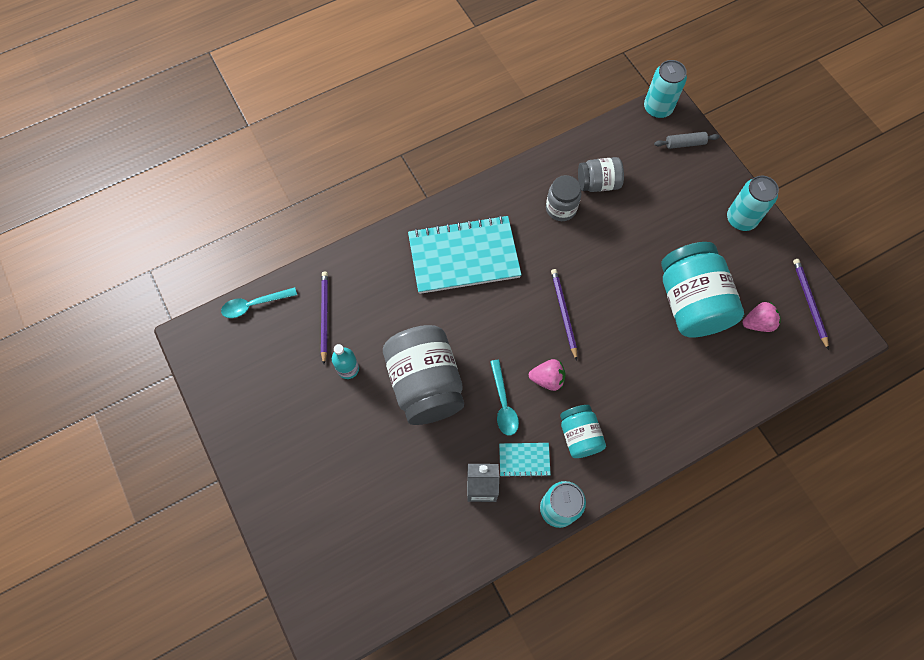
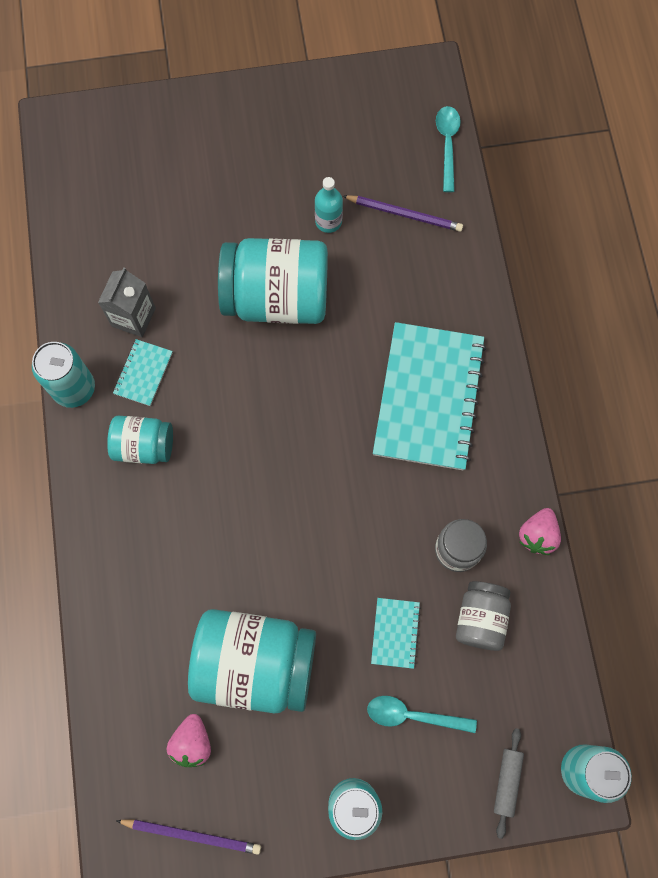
camera: 110 degrees right, 5 degrees up
(425, 384) = (277, 297): grey jar -> turquoise jar
(503, 403) = (218, 375): turquoise spoon -> turquoise spoon (413, 715)
(547, 379) = (227, 436): pink strawberry -> pink strawberry (537, 535)
(563, 313) = (304, 491): purple pencil -> none
(630, 228) = (395, 633): none -> turquoise notebook

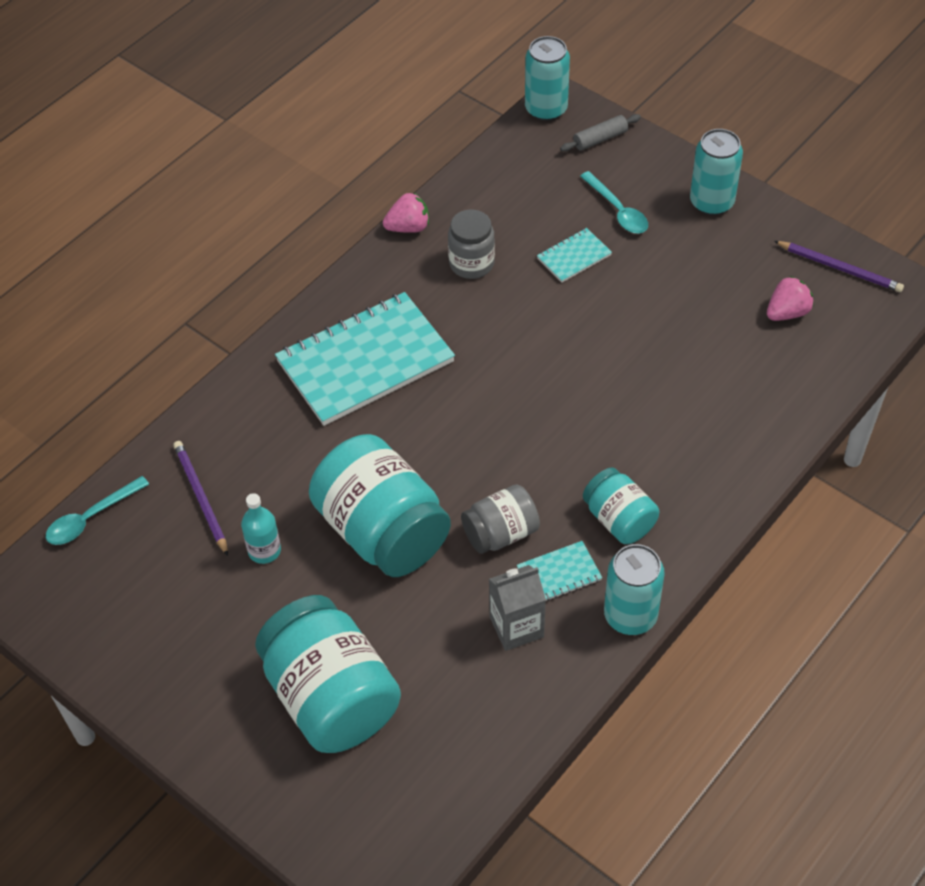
camera: 130 degrees left, 20 degrees down
(192, 835) = (840, 268): purple pencil -> purple pencil turned 150 degrees clockwise
(255, 664) = (692, 317): turquoise jar -> turquoise jar (331, 697)
(480, 618) = (507, 219): grey jar -> grey jar (500, 533)

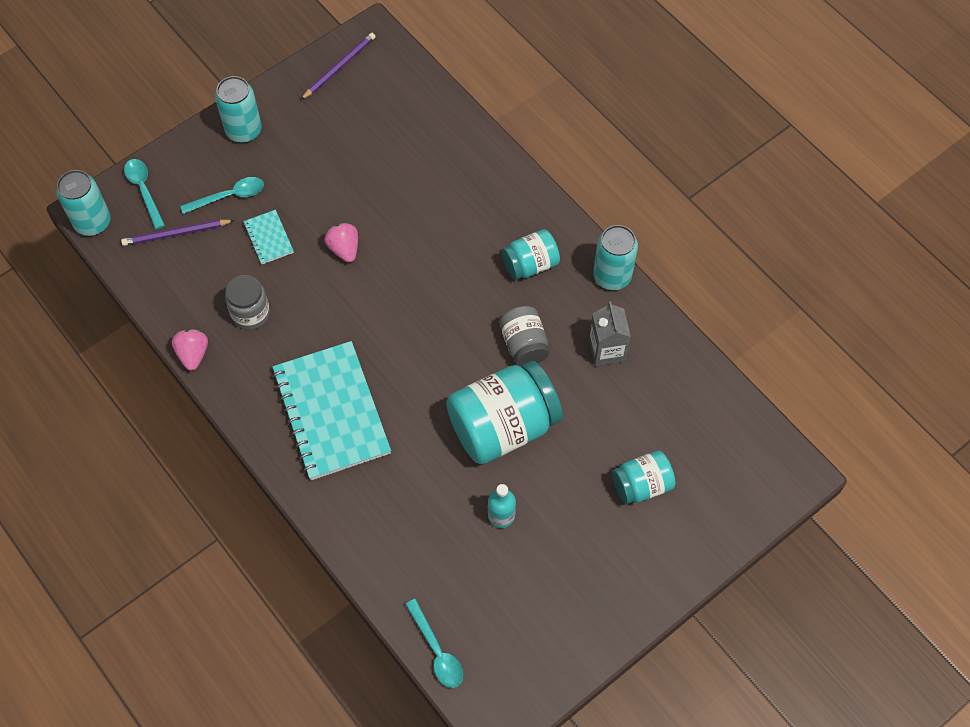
camera: 80 degrees left, 10 degrees up
(201, 498) = (438, 559): purple pencil -> purple pencil (176, 234)
(331, 697) = (641, 485): turquoise jar -> turquoise jar, size x0.54
(559, 574) = (568, 313): turquoise notebook -> none
(600, 139) = (144, 190): grey rolling pin -> turquoise spoon
(787, 312) = (371, 111): pink strawberry -> pink strawberry (344, 249)

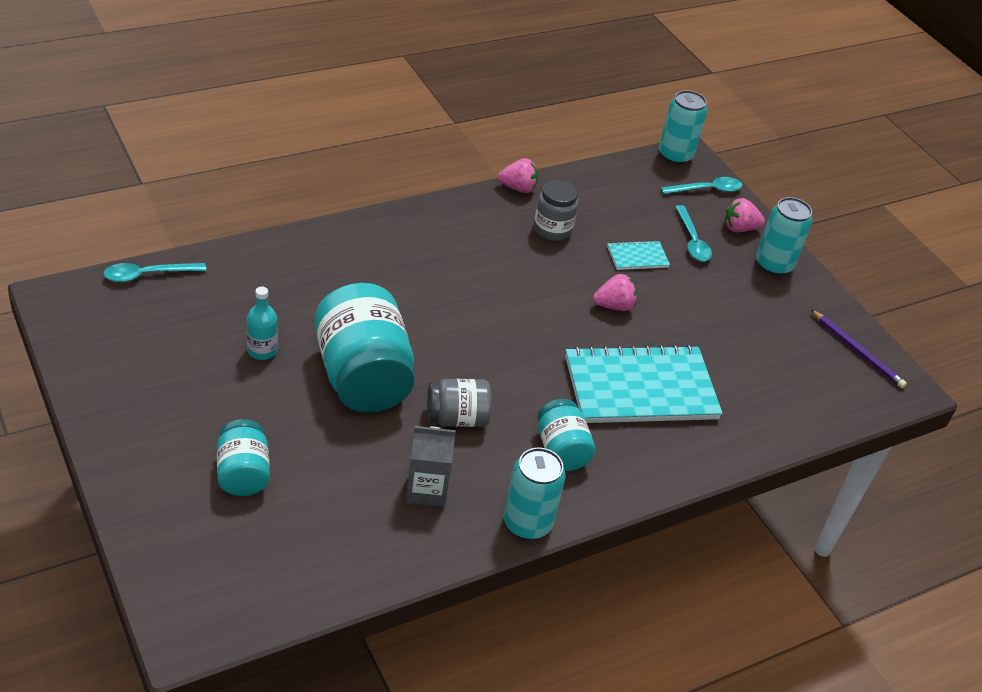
camera: 95 degrees right, 20 degrees down
(176, 234) = (653, 200): purple pencil -> none
(198, 160) = (739, 228): none -> pink strawberry
(331, 412) = (426, 260): turquoise notebook -> turquoise notebook (640, 388)

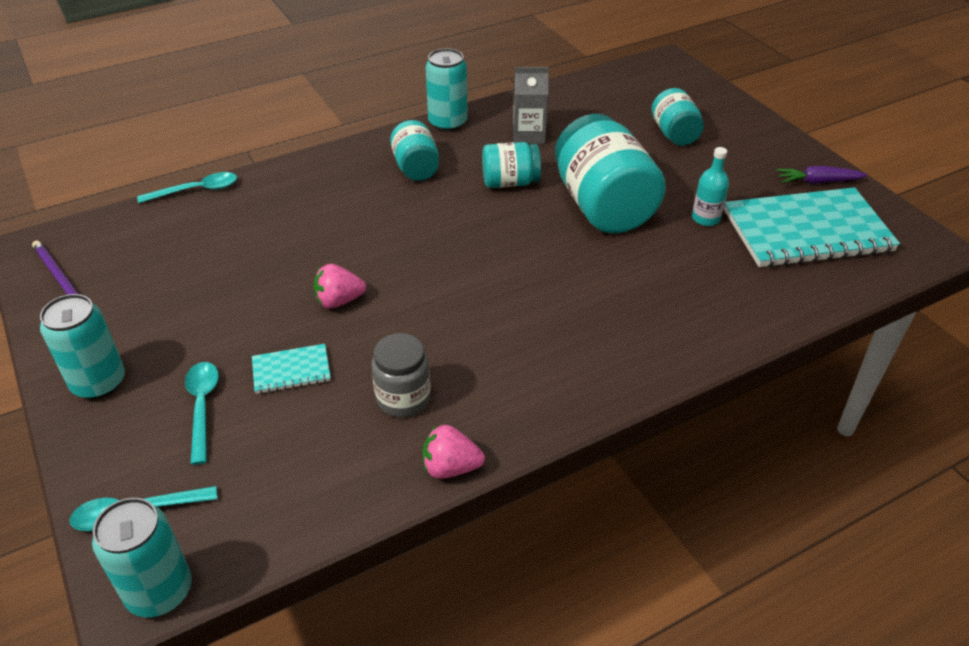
camera: 175 degrees left, 0 degrees up
(113, 383) = (817, 182): none -> purple carrot
(148, 275) = (864, 278): turquoise spoon -> turquoise spoon (196, 190)
(457, 418) = (510, 182): grey jar -> turquoise jar
(640, 388) = (330, 221): turquoise notebook -> turquoise notebook (807, 231)
(739, 228) = (118, 439): pink strawberry -> none

